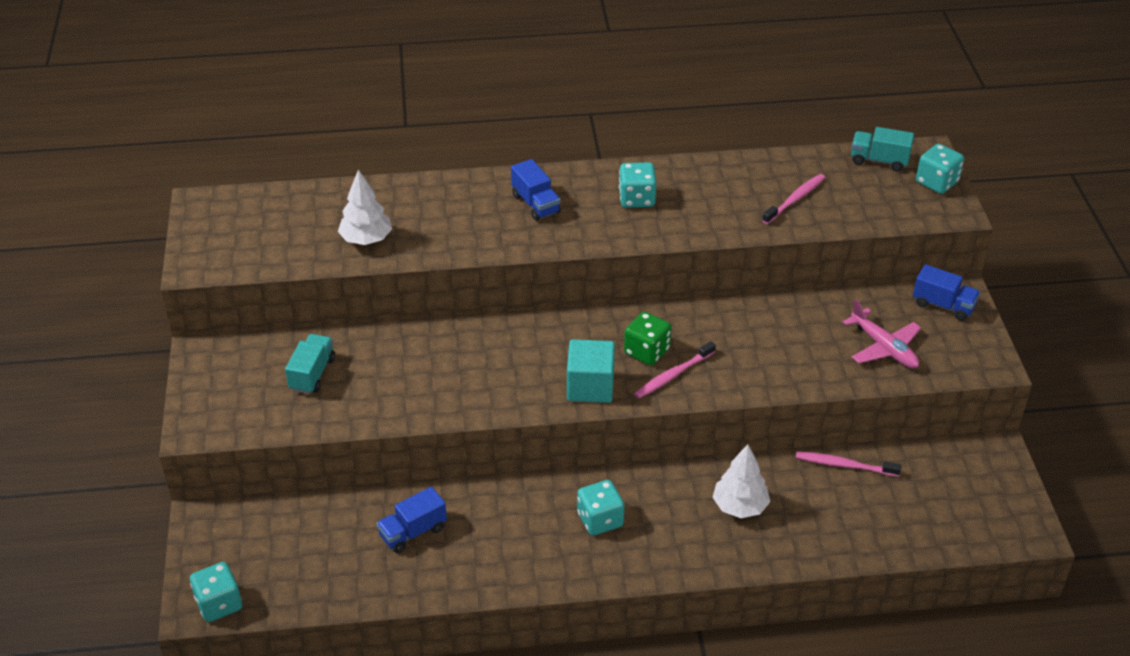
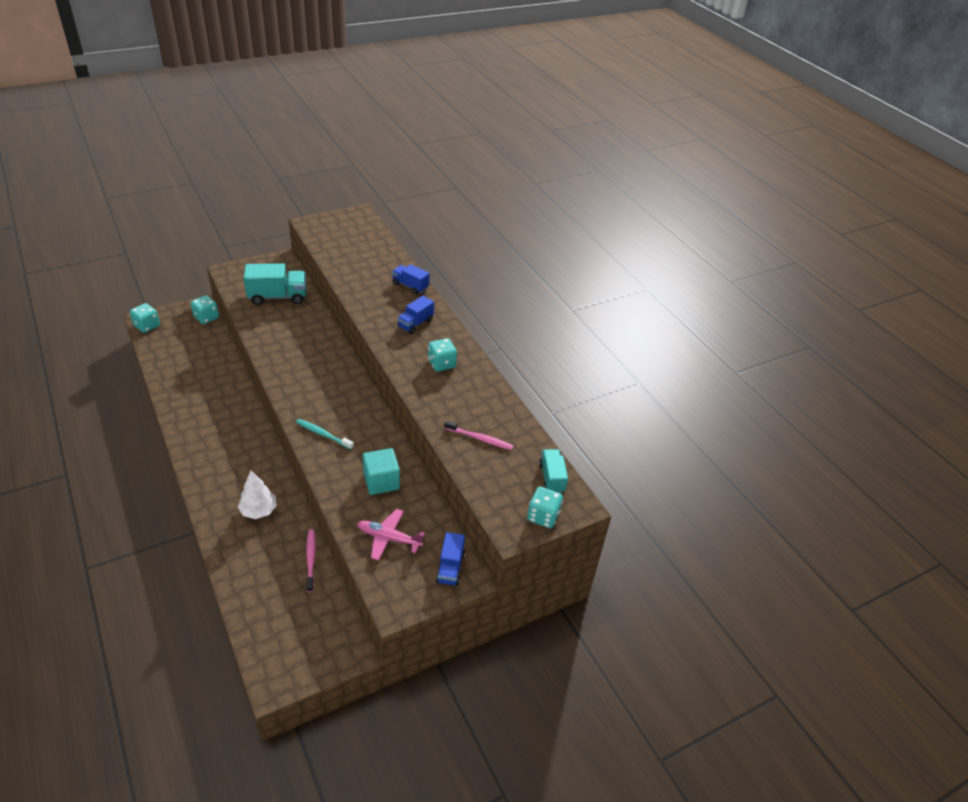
camera: 65 degrees right, 0 degrees up
(312, 374) = (278, 297): turquoise truck -> turquoise truck, size x1.66
(366, 239) = (354, 270): white tree -> none
(413, 532) = (207, 377): blue truck -> blue truck (410, 286)
(590, 386) = (301, 400): turquoise cube -> turquoise cube (381, 481)
(600, 520) = (232, 448): turquoise dice -> turquoise dice (206, 317)
(646, 352) = (340, 418): green dice -> none
(673, 375) = (323, 434): pink toothbrush -> turquoise toothbrush
(884, 348) = (389, 538): pink plane -> pink plane turned 75 degrees clockwise

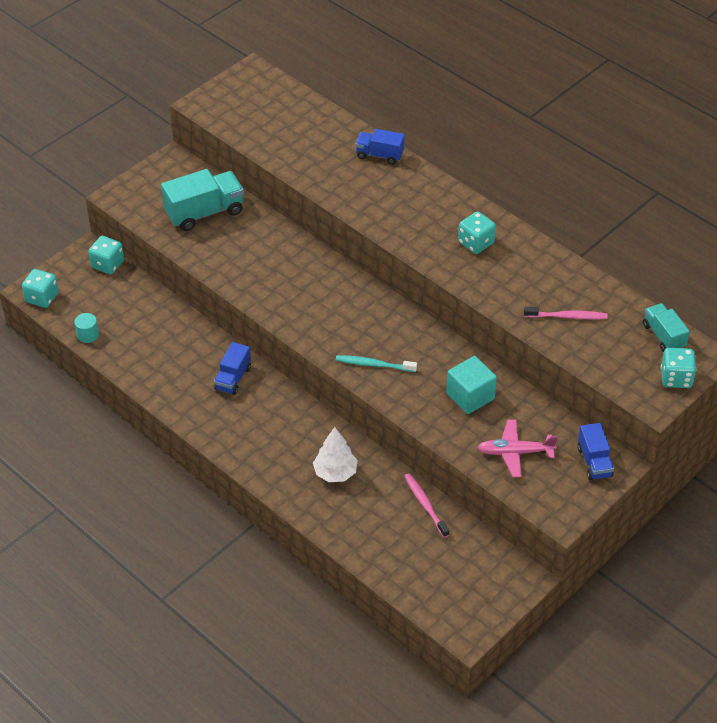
camera: 15 degrees left, 5 degrees up
(157, 358) = (88, 335): none -> turquoise cylinder
(415, 323) = (416, 202): blue truck -> blue truck (233, 378)

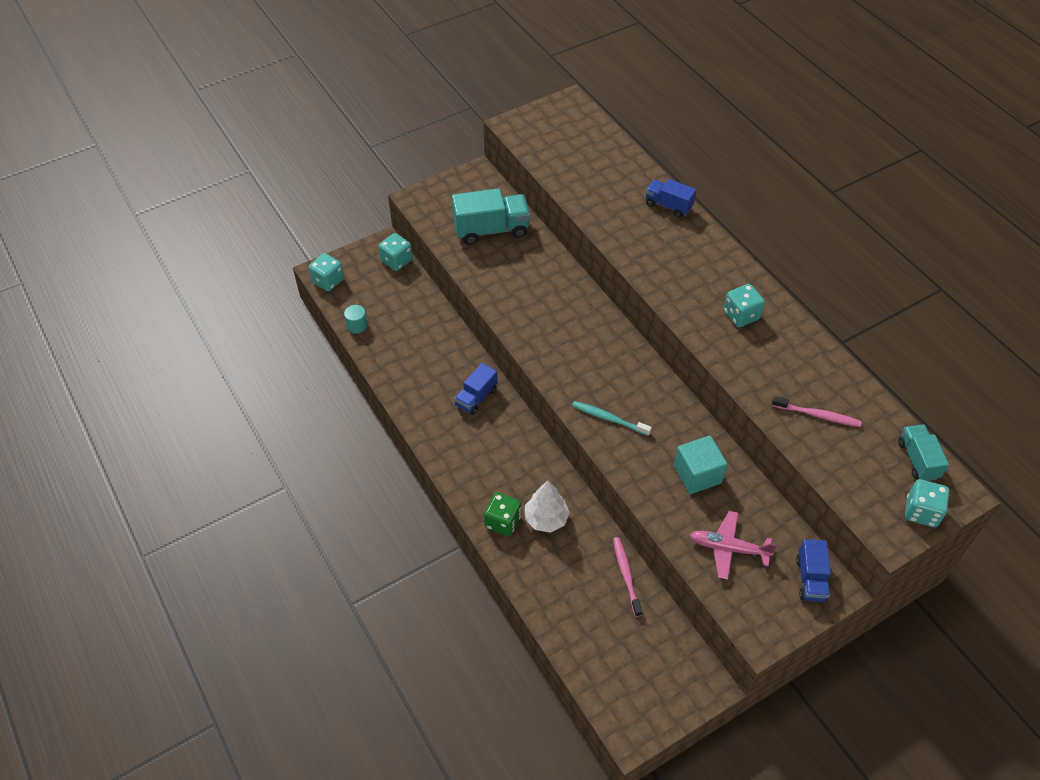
camera: 15 degrees right, 5 degrees up
(294, 484) = (503, 521): none -> green dice

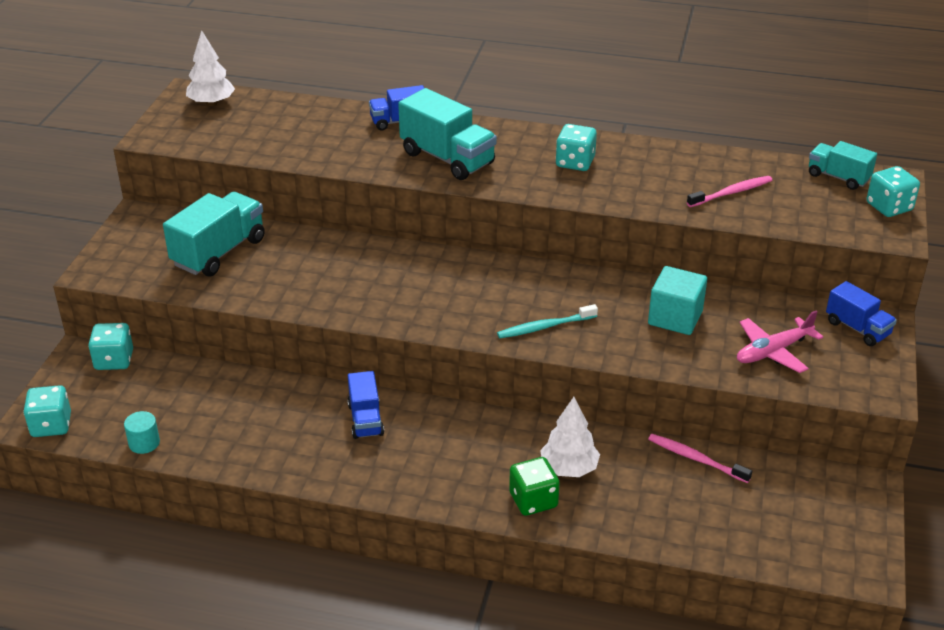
camera: 45 degrees left, 15 degrees down
(574, 119) = (211, 103): none -> white tree
(662, 256) = (447, 158): none -> turquoise truck

